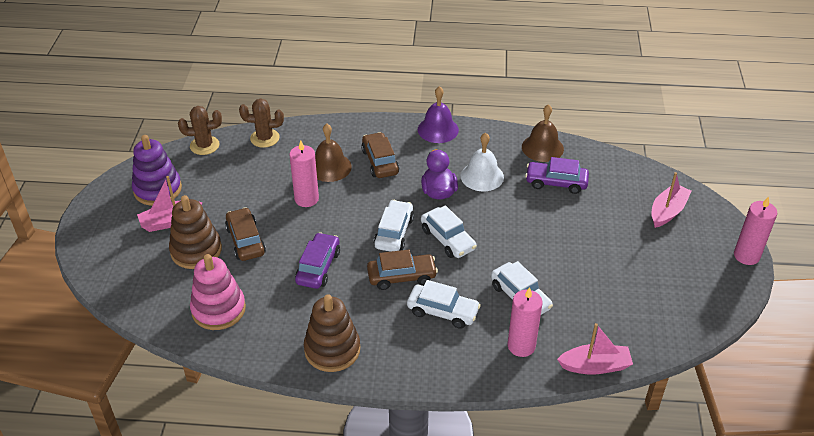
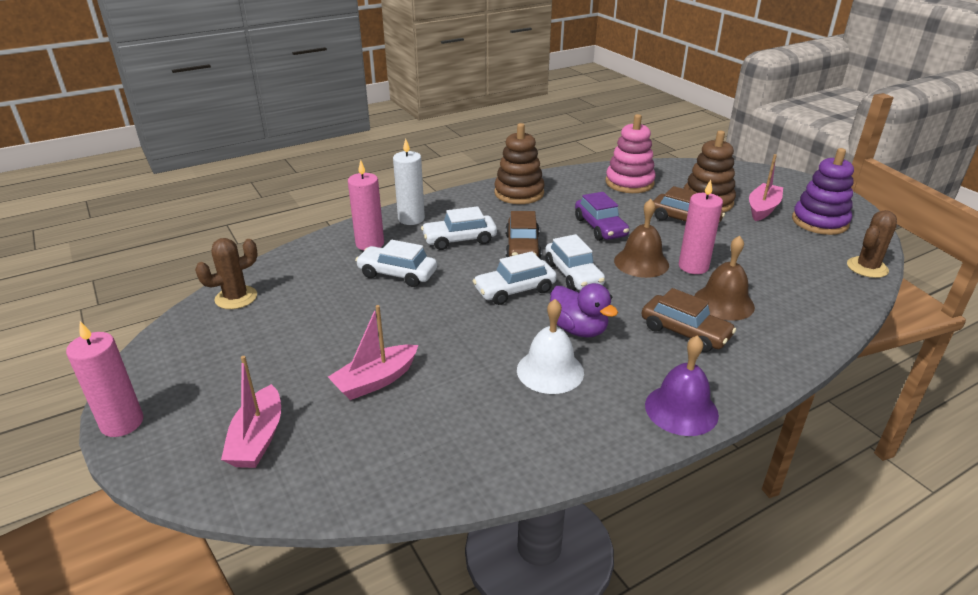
camera: 145 degrees right, 10 degrees down
(265, 138) = (835, 300): brown cactus -> brown cactus (236, 298)
(401, 276) = (522, 247): brown car -> brown car turned 45 degrees counterclockwise
(448, 239) = (515, 290): white car -> white car turned 45 degrees counterclockwise
(462, 363) = (411, 219): none -> white candle
(542, 148) = (509, 456): brown bell -> brown bell (641, 262)
(556, 182) = (446, 408): purple car -> none
(595, 366) = (293, 254): pink boat -> pink boat (375, 380)

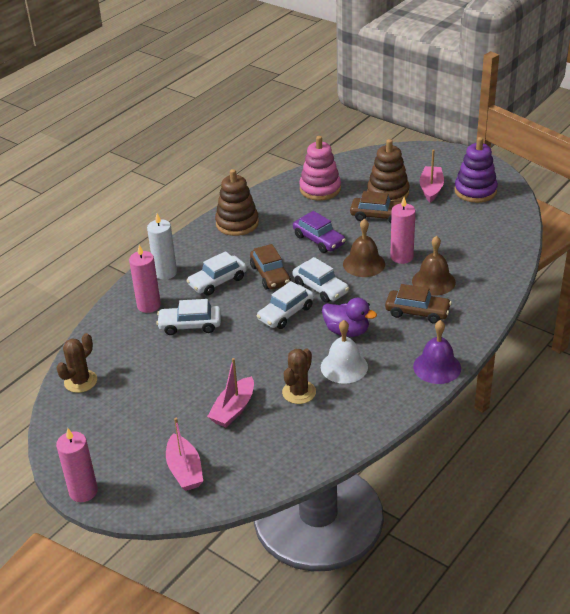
camera: 20 degrees left, 5 degrees up
(867, 267) = (518, 224): brown cactus -> brown cactus (299, 392)

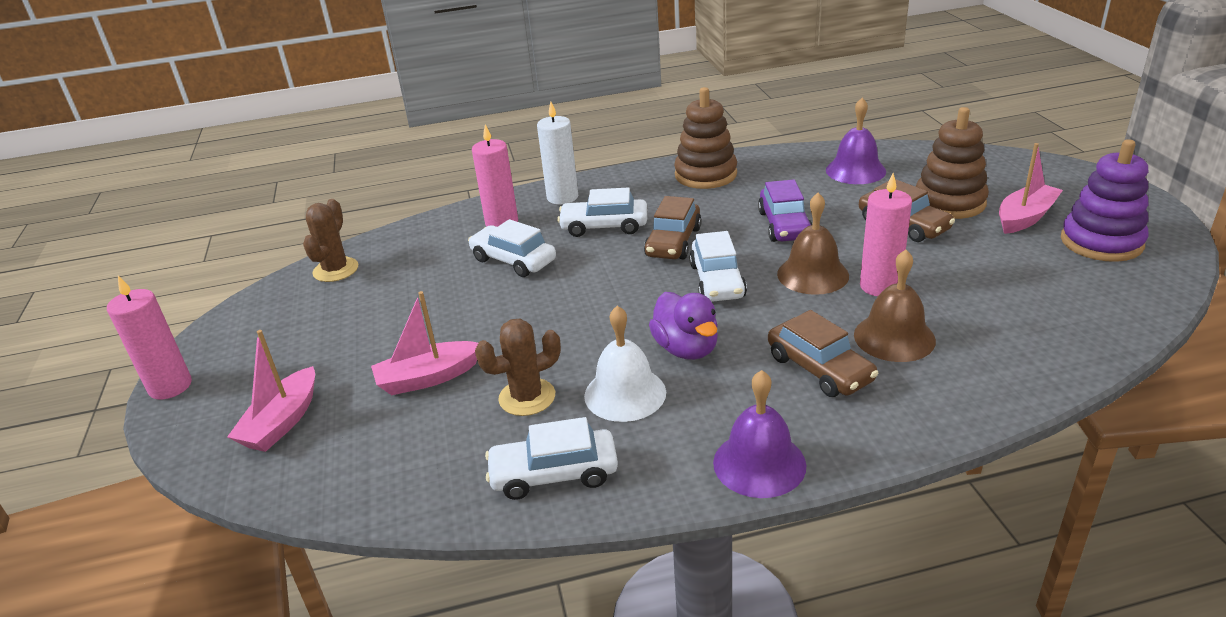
camera: 40 degrees right, 5 degrees down
(80, 381) = (336, 270): brown cactus -> brown cactus turned 60 degrees counterclockwise
(286, 313) = (636, 293): white car -> white car (554, 474)
(320, 189) = (855, 170): pink stacking toy -> purple bell

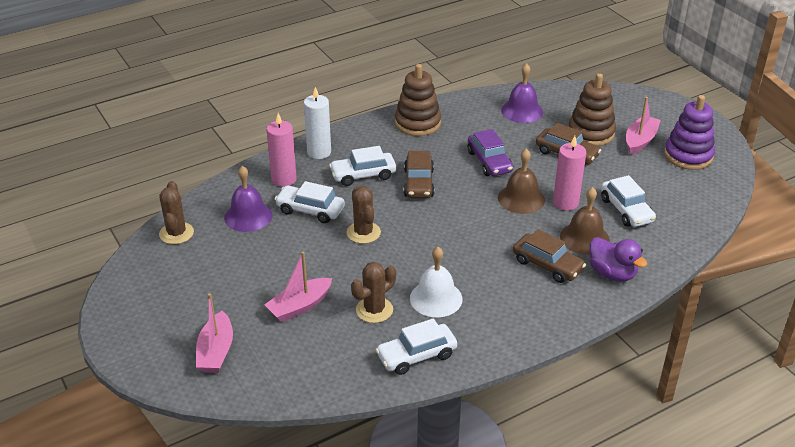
camera: 20 degrees left, 5 degrees up
(170, 386) = (112, 340): pink candle -> none
(567, 294) = (363, 233): none -> brown cactus
(686, 349) = (461, 262): purple duck -> purple duck (612, 273)
(717, 281) = (461, 211): white car -> white car (626, 210)
(759, 463) = (533, 329): purple bell -> purple bell (248, 216)

